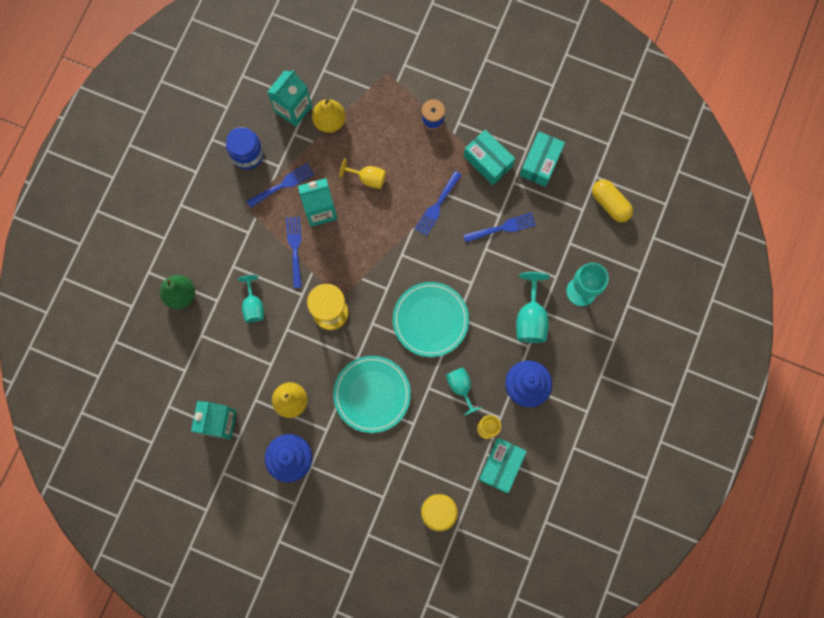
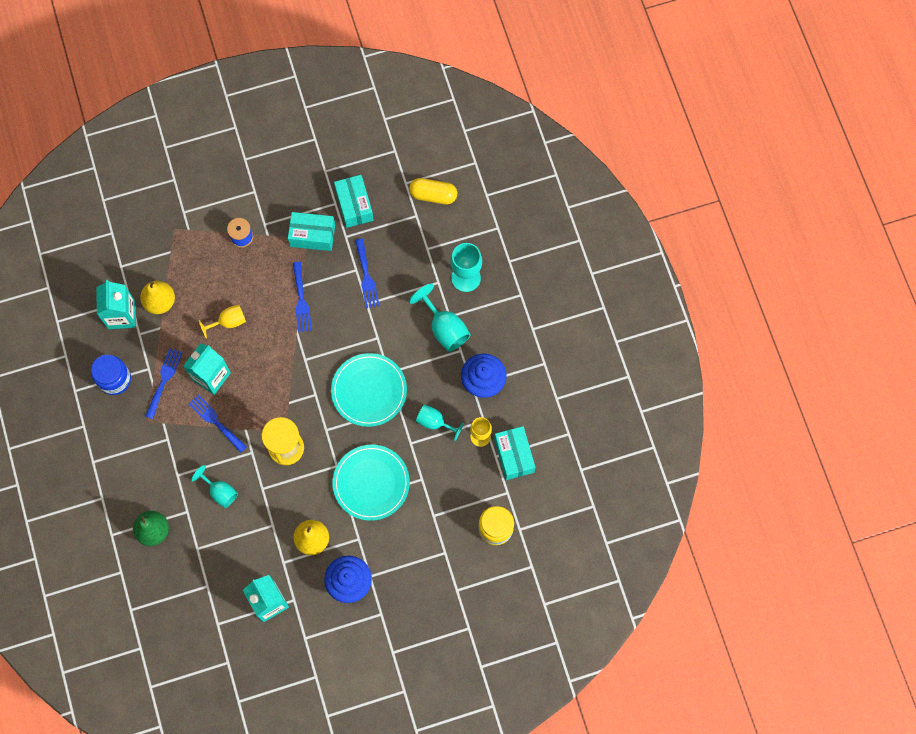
camera: 40 degrees left, 5 degrees down
(503, 228) = (366, 277): blue fork -> blue fork turned 135 degrees clockwise

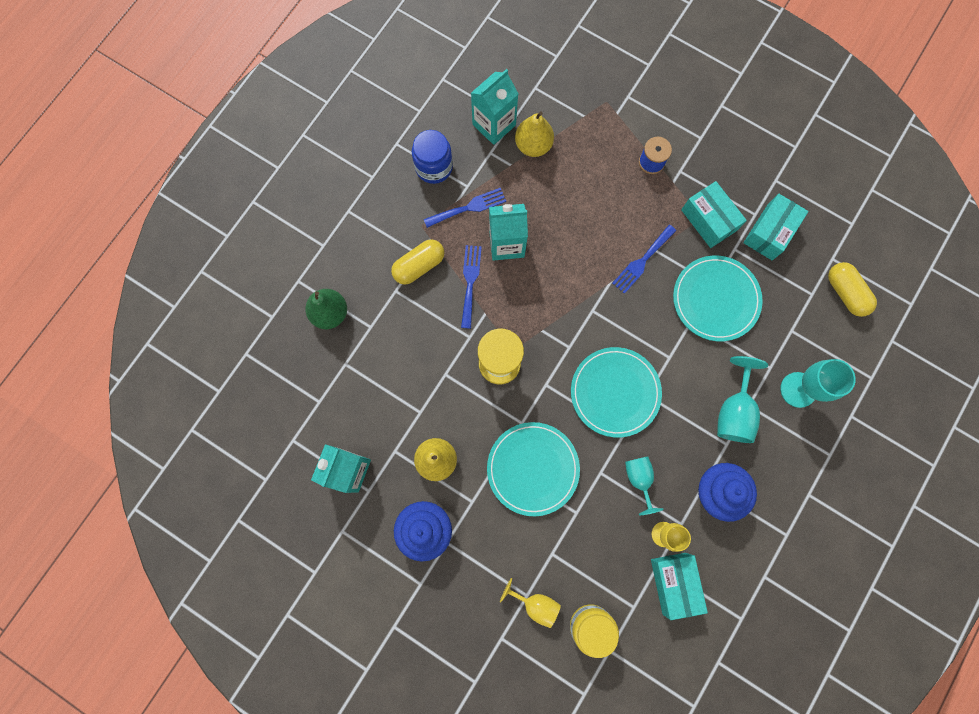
camera: 50 degrees right, 5 degrees up
(174, 445) = (419, 266): none -> yellow capsule
(220, 492) = (411, 340): turquoise goblet -> none
(228, 322) = (567, 216): yellow goblet -> yellow goblet (535, 604)
(366, 277) = (715, 299): blue fork -> turquoise plate
(514, 455) = (674, 583): turquoise box -> turquoise box turned 45 degrees counterclockwise

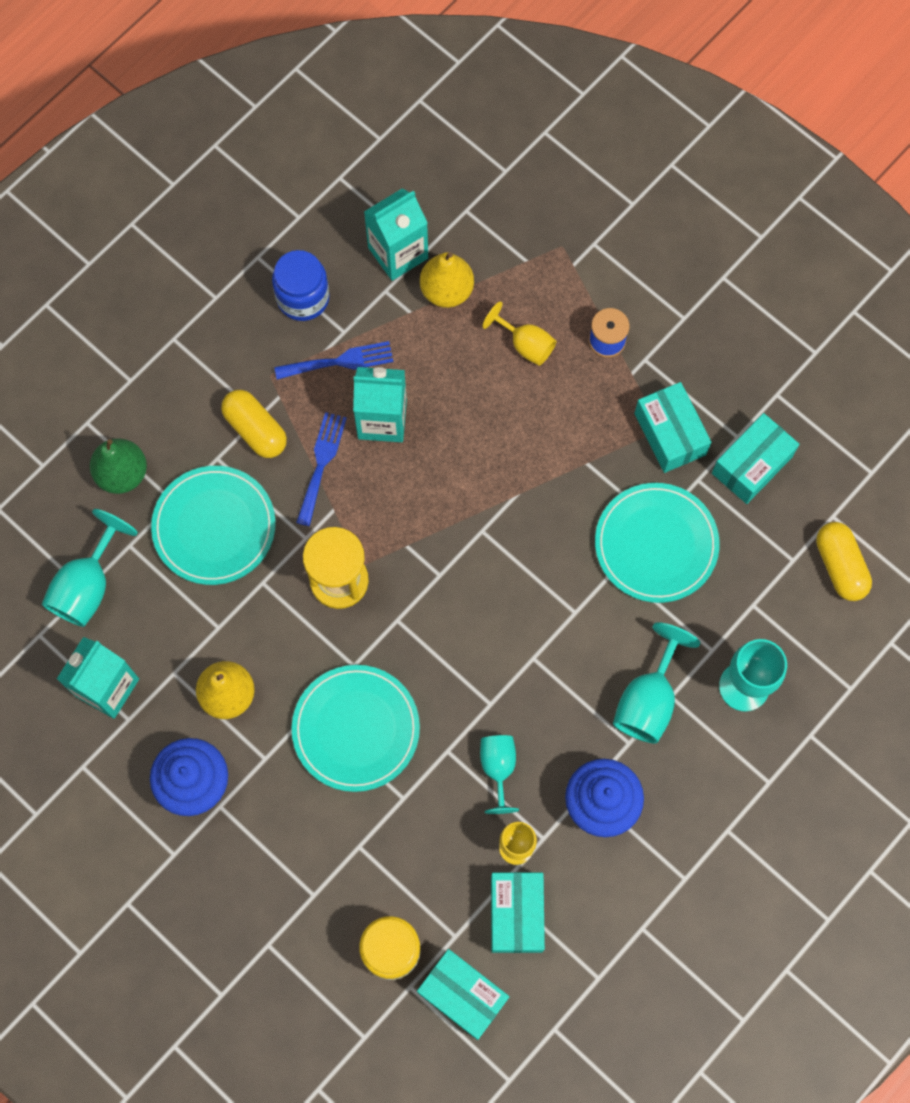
camera: 10 degrees right, 5 degrees down
(321, 398) = (88, 586): none -> turquoise goblet
(419, 266) = (256, 429): yellow capsule -> yellow capsule turned 75 degrees clockwise
(535, 604) = (322, 908): yellow goblet -> yellow goblet (525, 344)
(615, 392) = (489, 646): turquoise plate -> turquoise plate (214, 527)
(642, 261) = (565, 475): blue fork -> none
(648, 650) = (463, 995): none -> turquoise box

